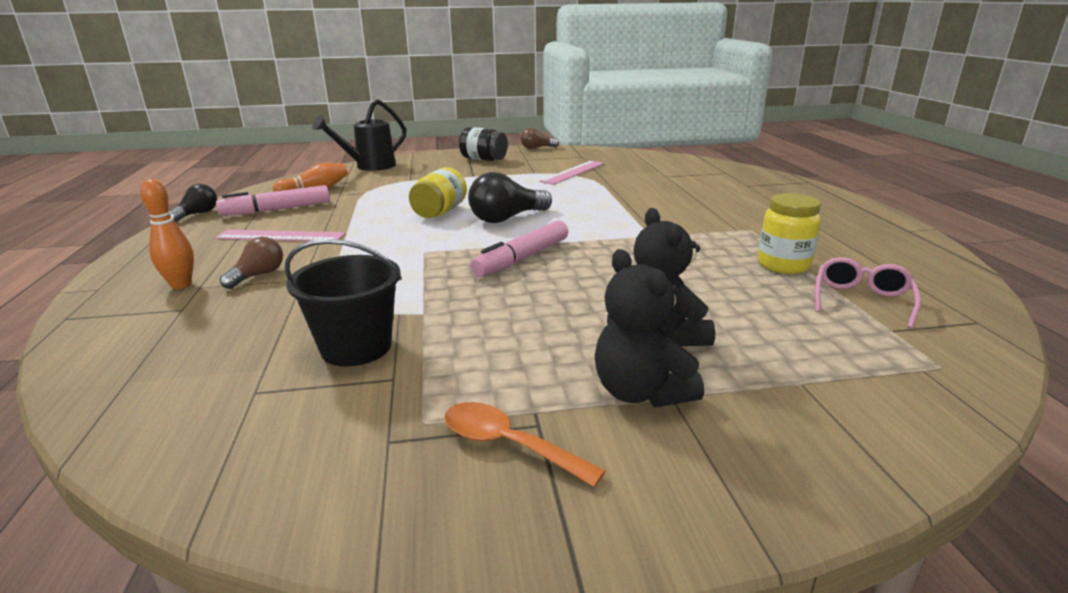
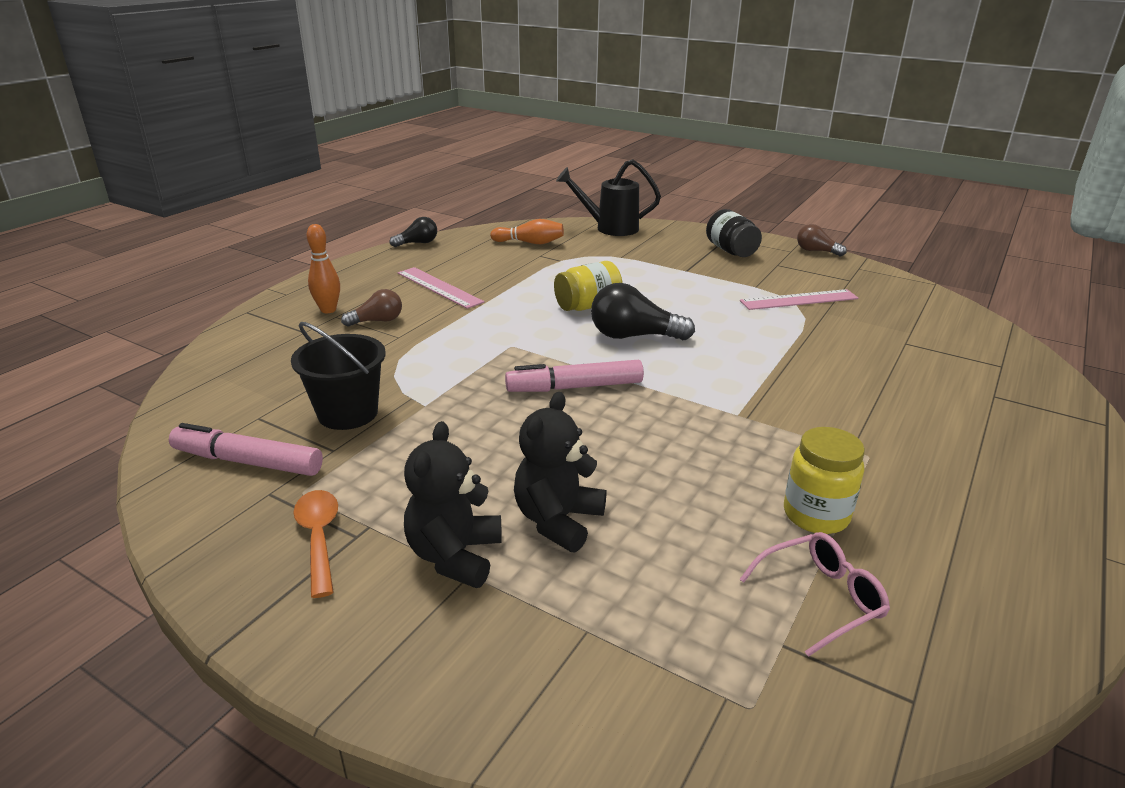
camera: 40 degrees right, 5 degrees up
(277, 210) = (472, 257): pink marker -> pink marker (248, 461)

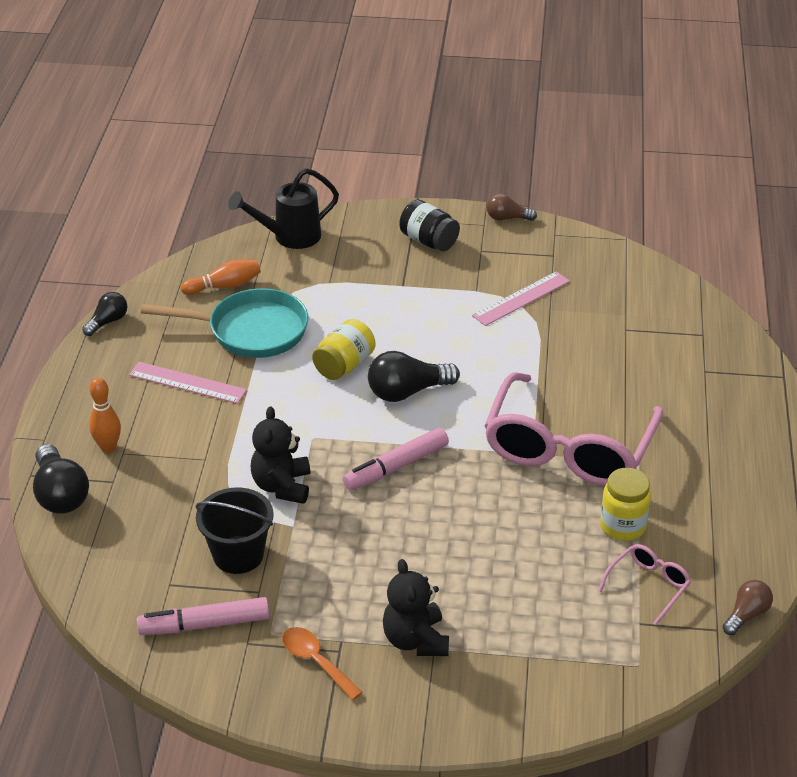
camera: 25 degrees left, 10 degrees up
(252, 329) = (60, 494): none -> black light bulb
(377, 321) = (168, 446): brown light bulb -> brown light bulb (746, 615)
(526, 270) = (251, 331): none -> turquoise pan
(558, 520) = (463, 590): black teddy bear -> black teddy bear (282, 486)
(783, 421) = (568, 449): none -> pink glasses

